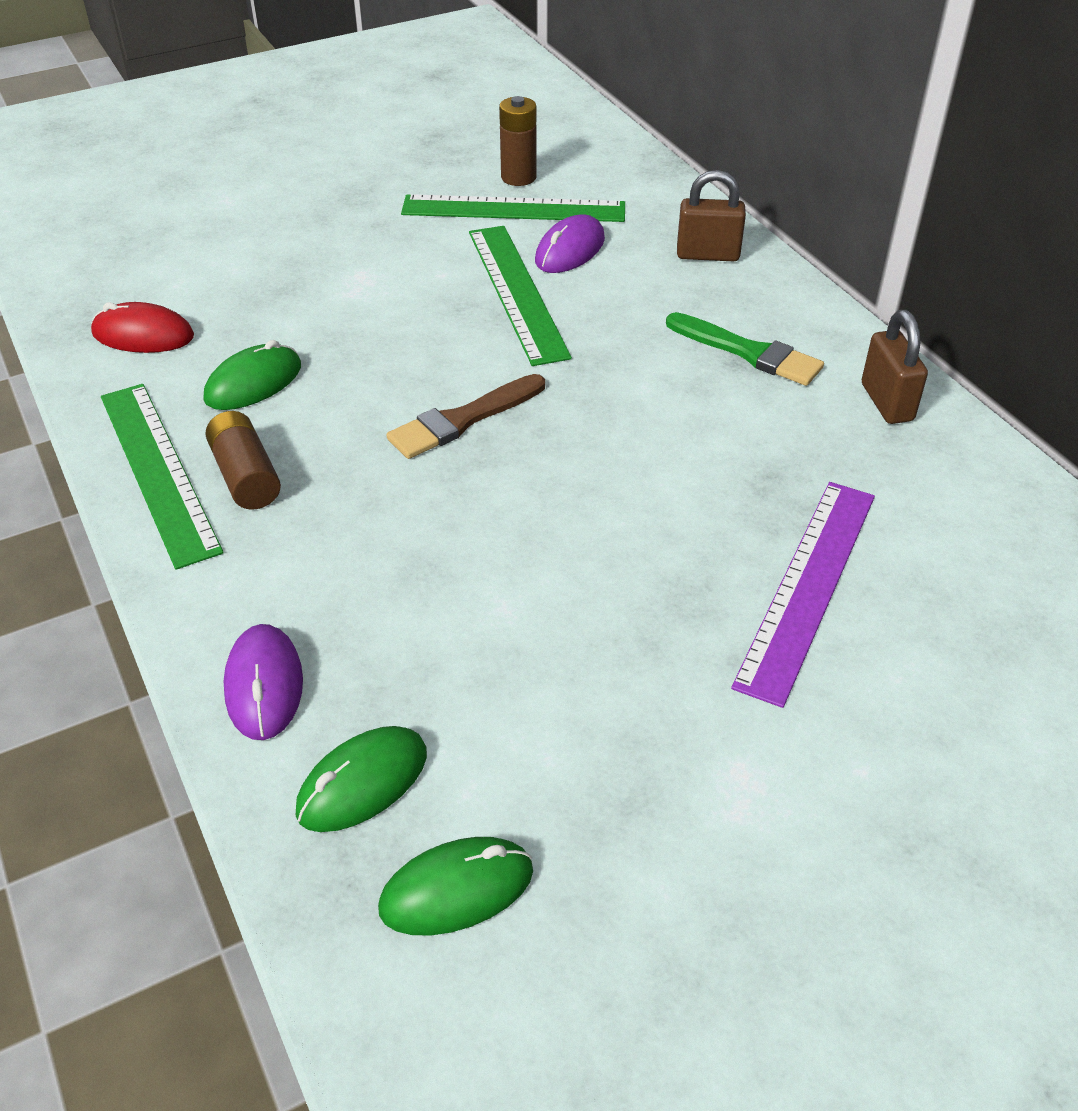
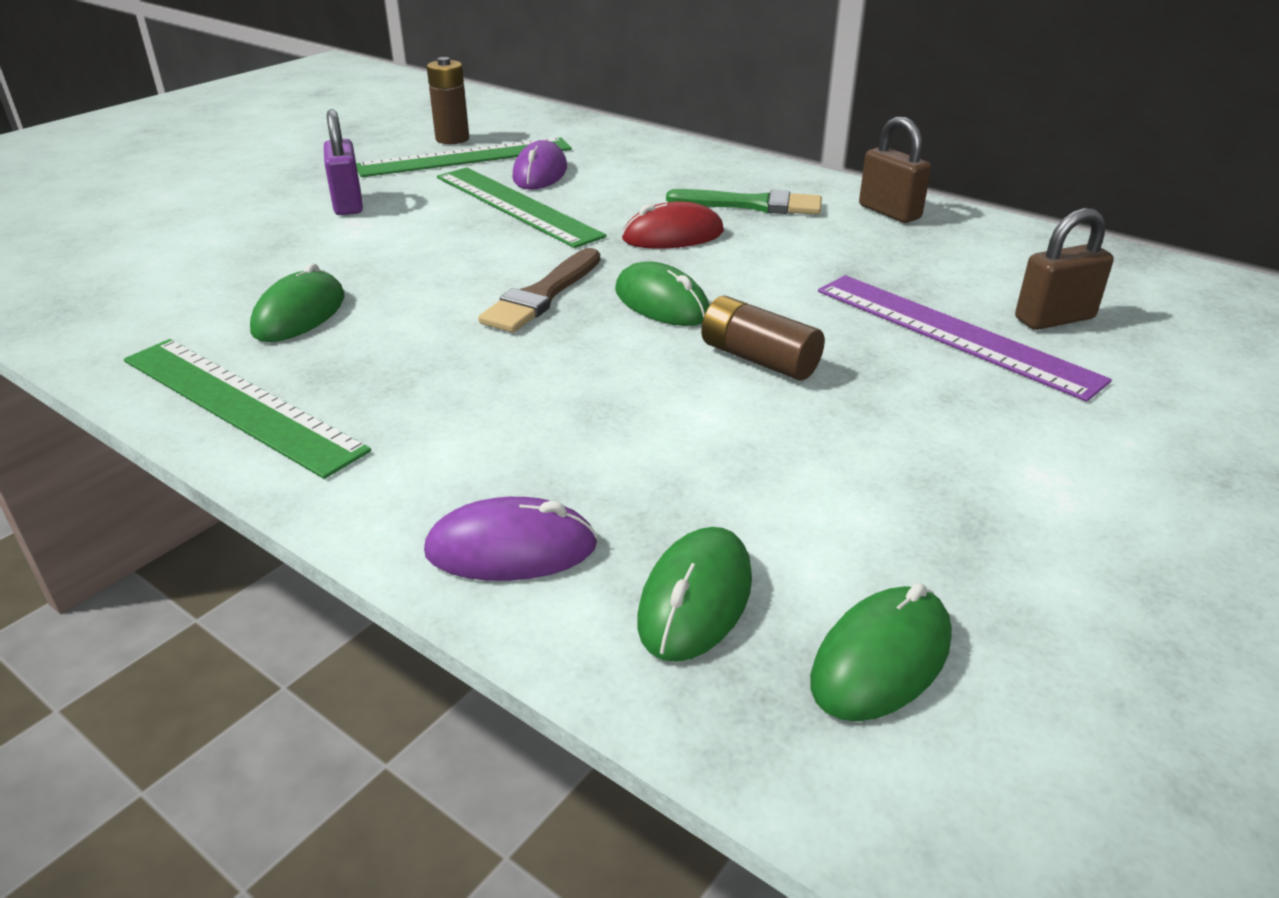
camera: 25 degrees left, 10 degrees down
(143, 335) = (141, 304): red mouse -> red mouse (673, 236)
(246, 476) = (347, 384): brown battery -> brown battery (758, 359)
(264, 685) = (511, 549): purple mouse -> purple mouse turned 60 degrees counterclockwise
(369, 250) = (348, 204): none -> purple padlock
(561, 461) = (661, 303): none -> green mouse
(707, 255) = (660, 157): brown padlock -> brown padlock (1054, 319)
(808, 586) = (953, 333): purple ruler -> purple ruler turned 45 degrees counterclockwise

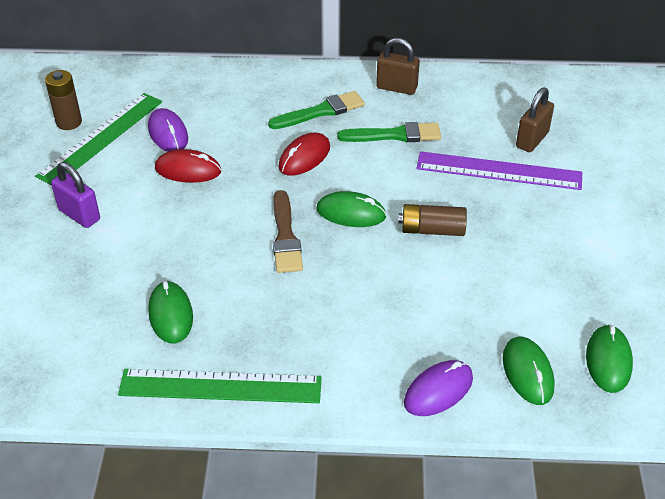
camera: 35 degrees left, 10 degrees up
(516, 205) = (188, 170): green ruler -> red mouse
(828, 252) = (395, 135): none -> green brush

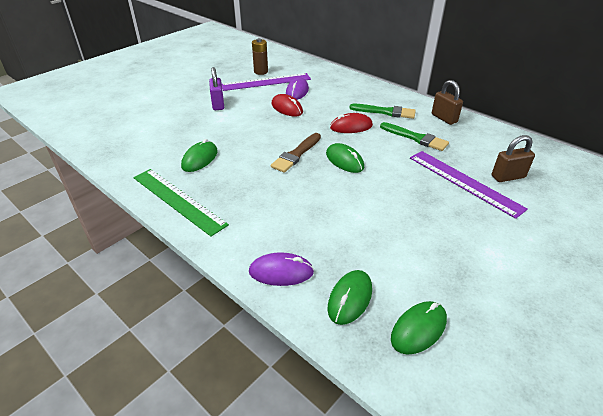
camera: 40 degrees right, 5 degrees down
(101, 138) = (266, 82): green ruler -> purple ruler
(432, 230) = (382, 190): brown battery -> none

